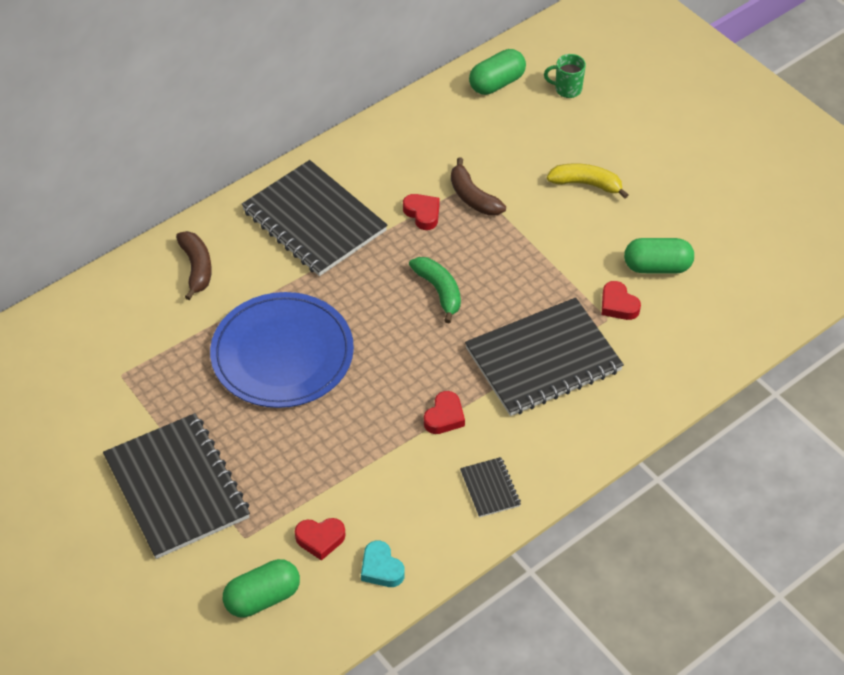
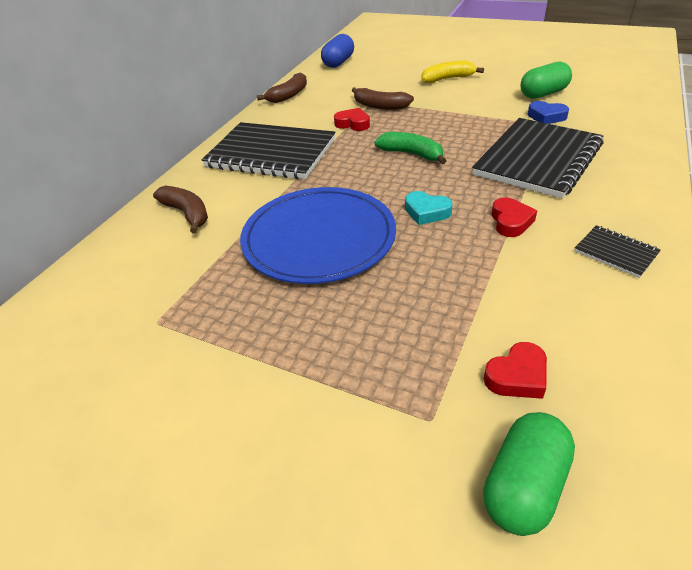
camera: 25 degrees left, 10 degrees down
(176, 488) = (301, 405): black notebook -> none
(381, 568) = (613, 372): turquoise heart -> turquoise heart (426, 212)
(395, 125) = (289, 95): none -> brown banana
(497, 83) = (338, 62): green capsule -> blue capsule
(567, 89) = (385, 53): green mug -> none
(618, 305) = (546, 117): red heart -> blue heart

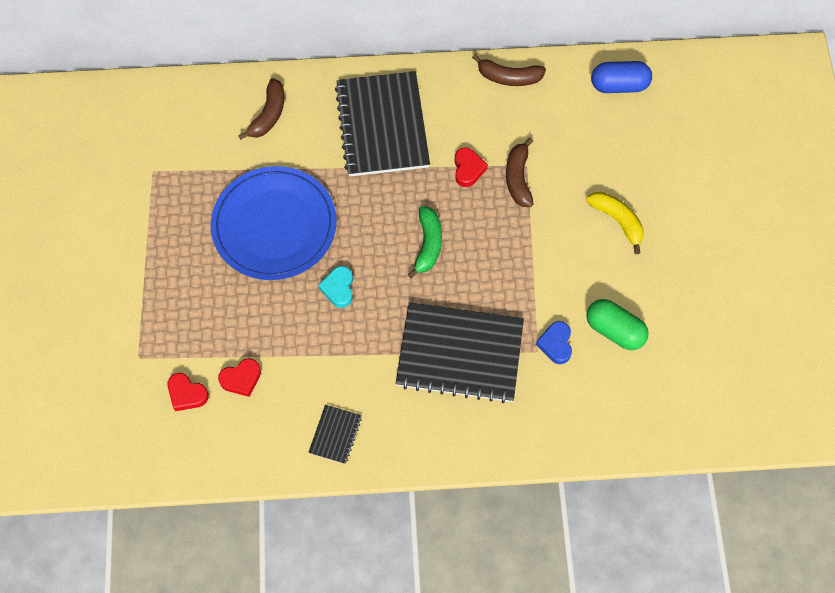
camera: 60 degrees right, 25 degrees up
(510, 221) = (349, 354): red heart -> red heart (241, 379)
(524, 485) = (115, 413): green capsule -> none

